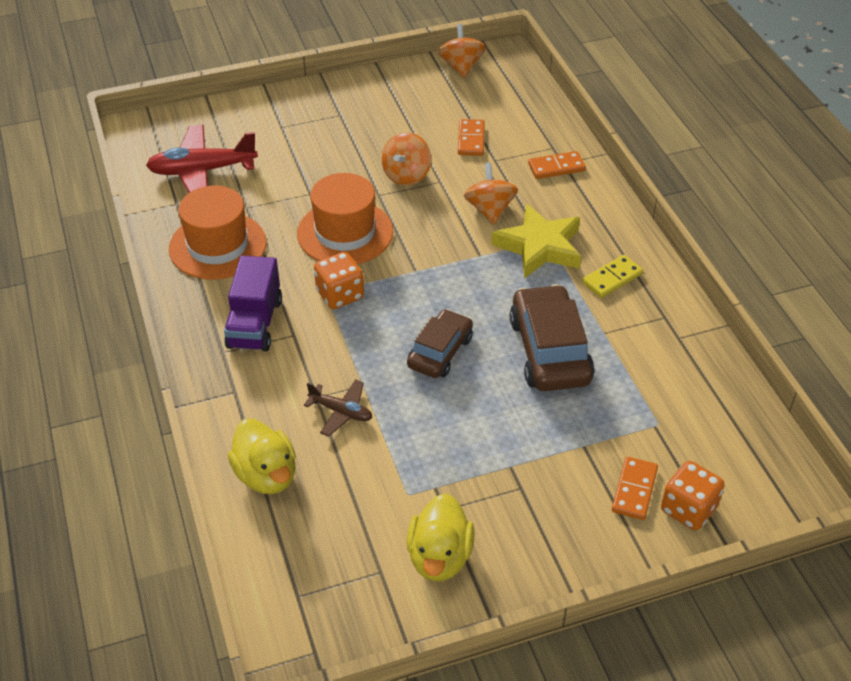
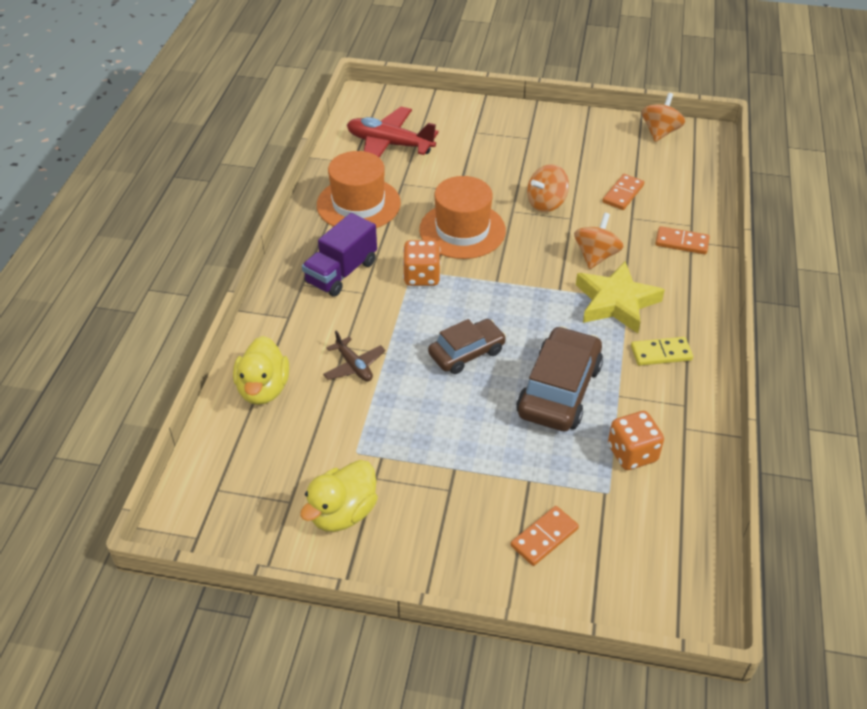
camera: 30 degrees right, 0 degrees up
(688, 509) = (580, 576): orange dice -> orange dice (632, 453)

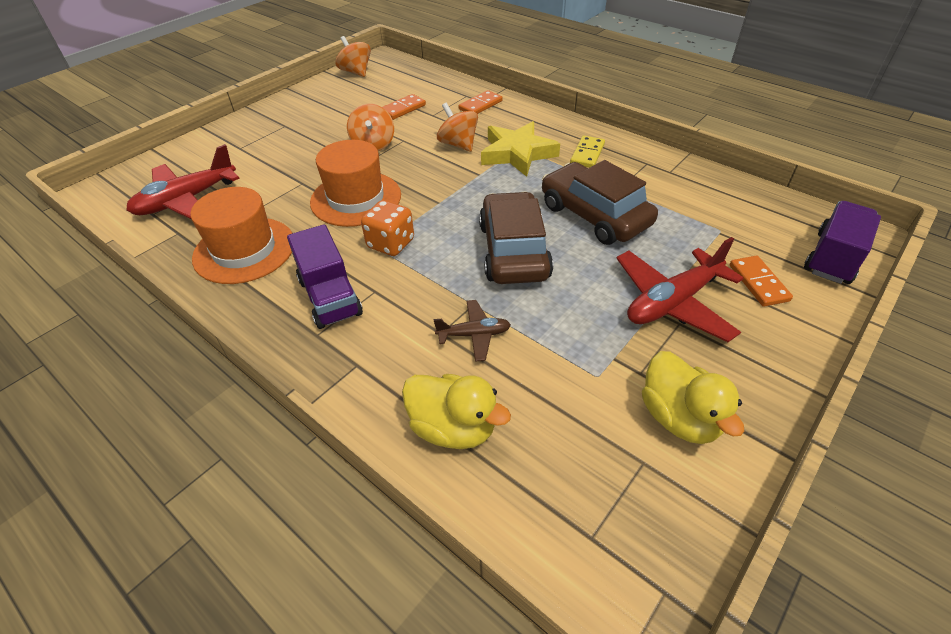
camera: 60 degrees left, 0 degrees up
(466, 353) = (513, 251): brown car -> brown car, size x1.55
(473, 479) = (672, 302): none -> red plane
(623, 194) = (403, 109): orange domino -> orange domino turned 75 degrees clockwise
(630, 594) = (832, 258): none -> purple truck
(632, 453) = (684, 204): orange dice -> none

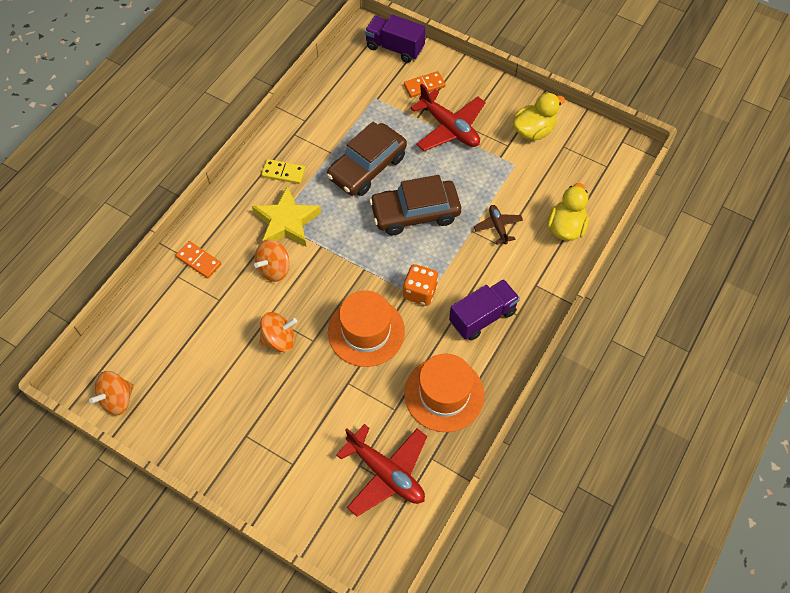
camera: 100 degrees left, 15 degrees up
(403, 109) = (207, 329): orange domino -> none

